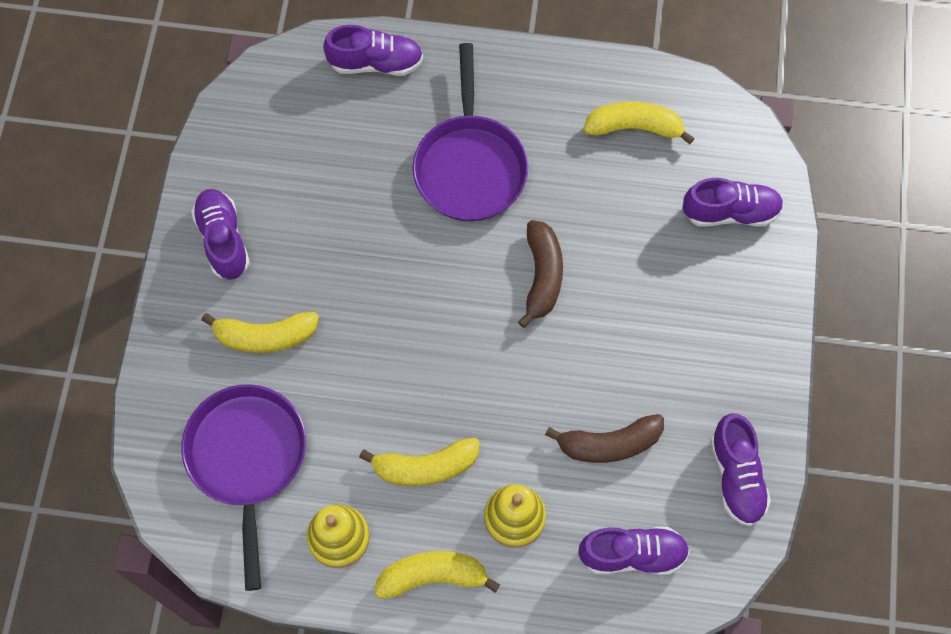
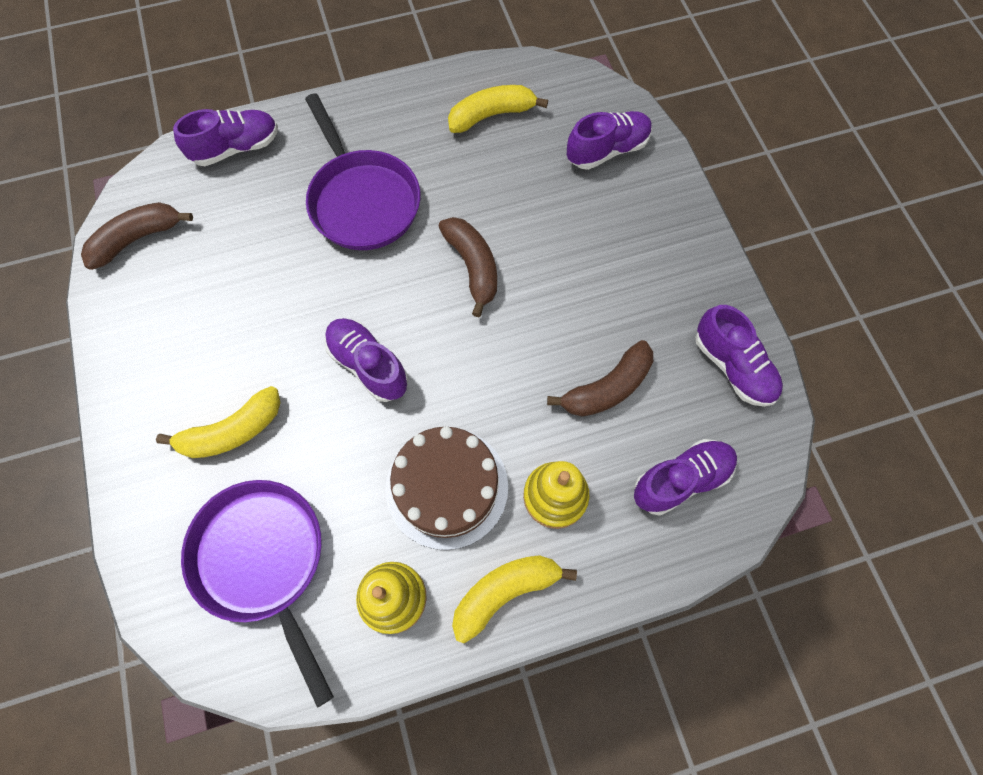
camera: 25 degrees left, 0 degrees up
(223, 240) = (152, 358): purple shoe -> purple shoe (368, 365)
(252, 119) = (137, 239): none -> brown banana
(425, 467) = (447, 487): yellow banana -> brown cake

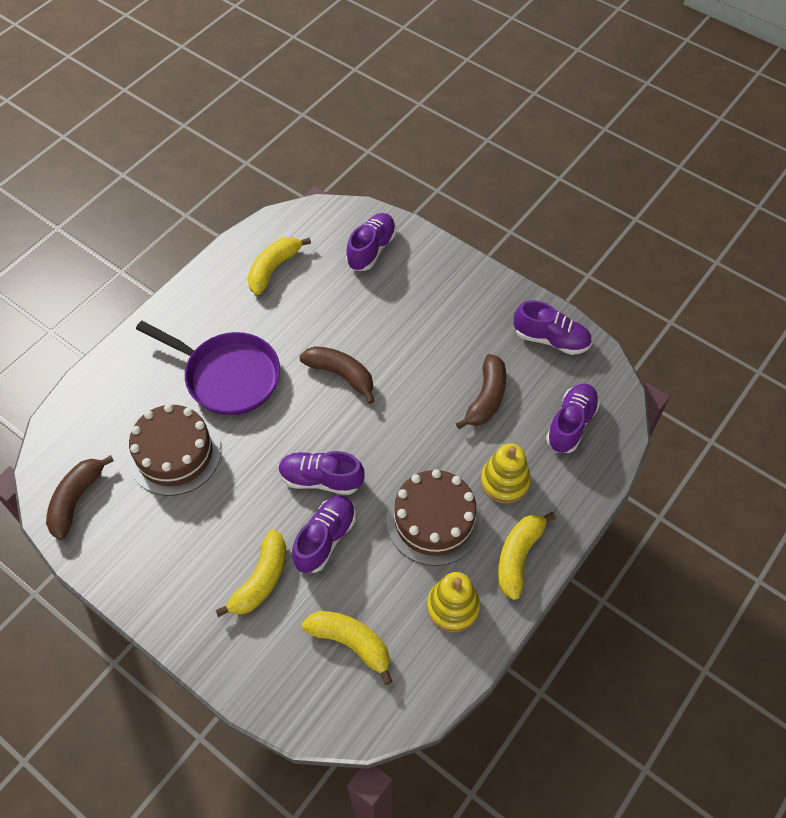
camera: 35 degrees left, 10 degrees down
(236, 148) = (100, 394): purple shoe -> purple shoe (325, 539)
(254, 249) = (174, 453): none -> brown cake
(263, 561) = (351, 643): purple pan -> yellow banana

